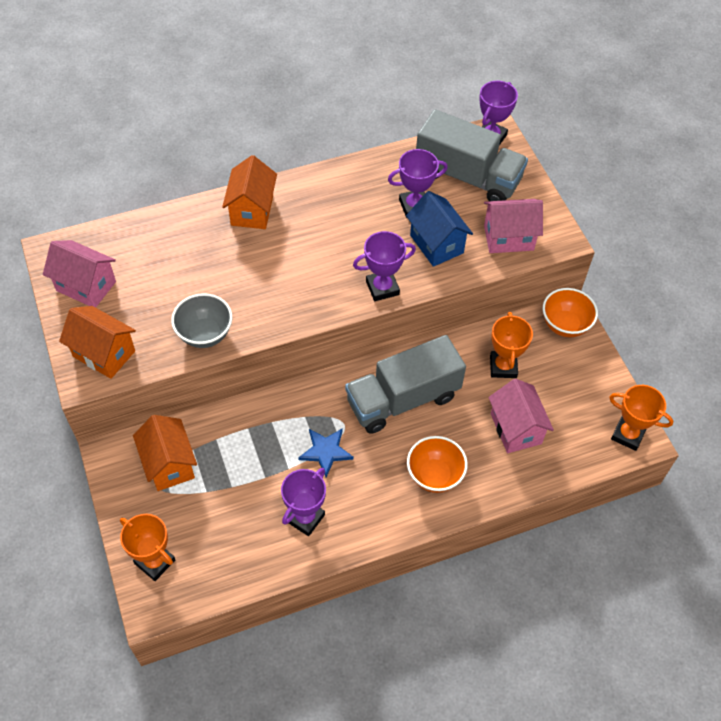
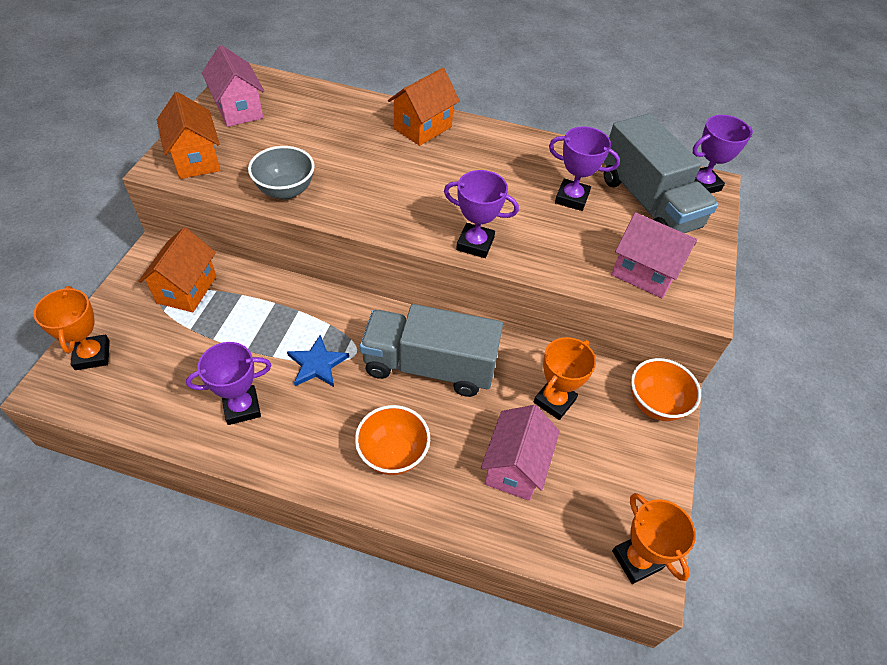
camera: 35 degrees right, 5 degrees down
(436, 244) = (563, 238): blue house -> none

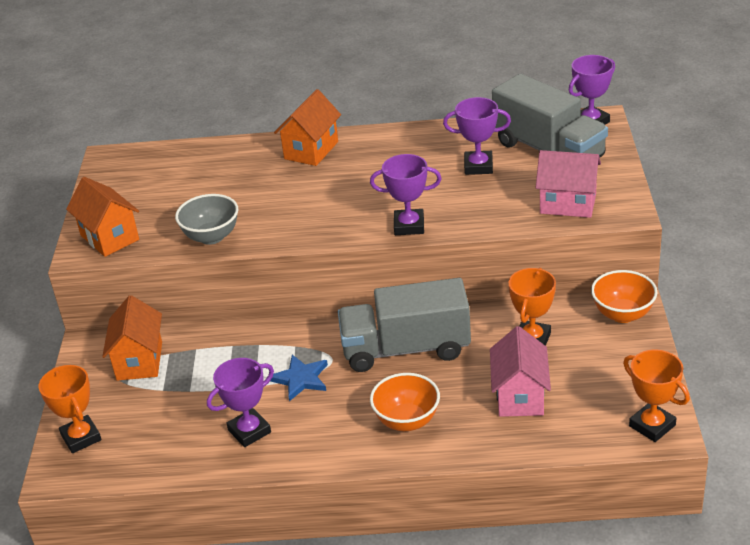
camera: 10 degrees left, 15 degrees down
(239, 109) = (123, 186): pink house -> none

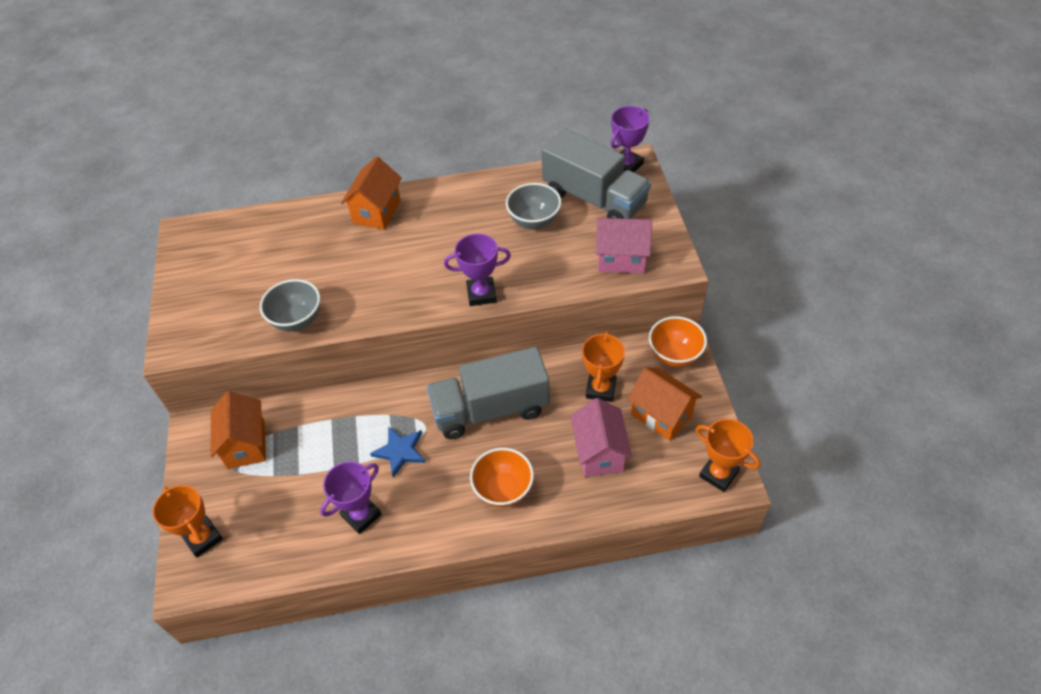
camera: 10 degrees left, 15 degrees up
(109, 237) = (198, 328): orange house -> orange house (661, 415)
(478, 166) = (534, 221): purple trophy -> grey bowl

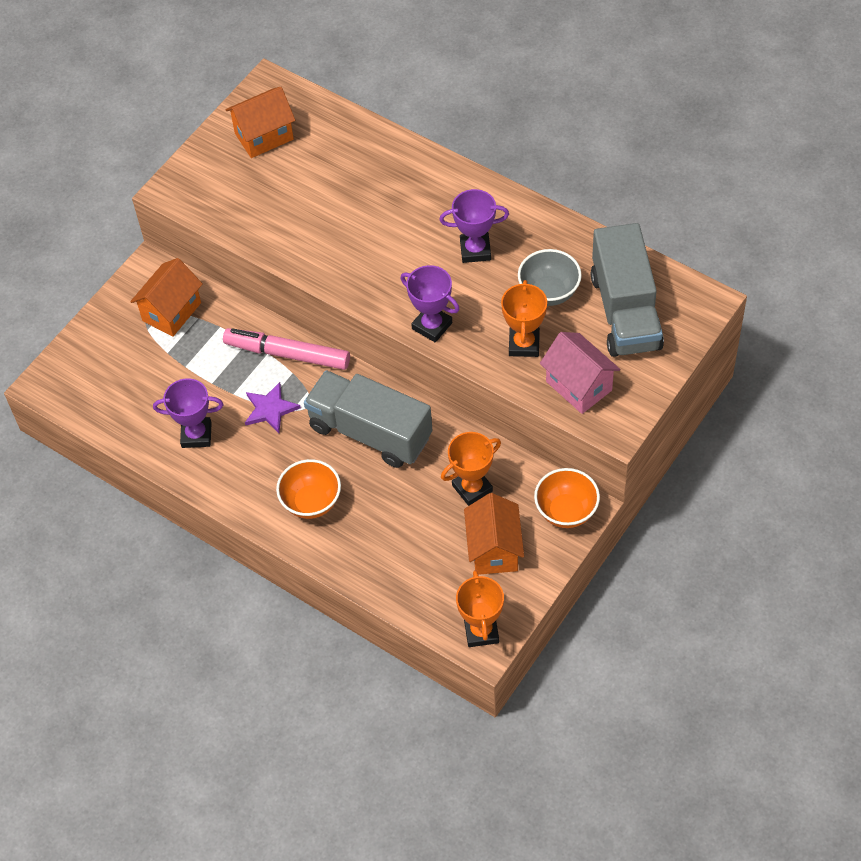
camera: 45 degrees right, 5 degrees up
(203, 538) = (81, 361): orange trophy -> orange trophy (524, 344)
(297, 320) = (275, 237): grey bowl -> none
(371, 405) = (287, 354): none -> pink marker
(377, 212) = (432, 182): orange house -> orange house (264, 136)
(400, 451) = (270, 409): blue star -> purple star
(599, 453) = (412, 536): pink house -> none
(626, 165) = (695, 300): purple trophy -> purple trophy (475, 250)

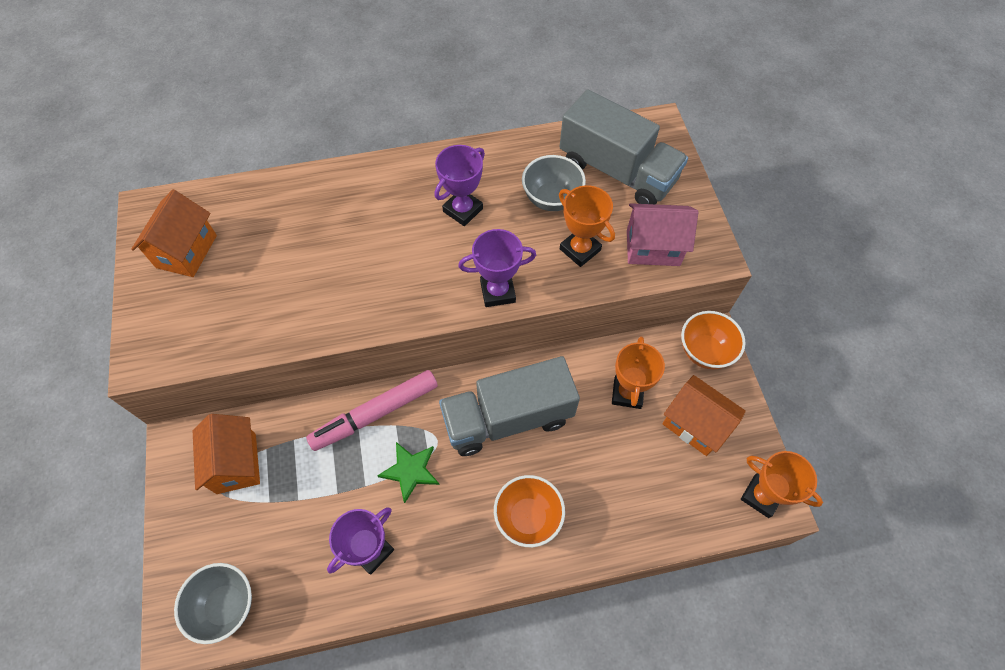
camera: 50 degrees left, 5 degrees up
(86, 391) = (226, 605): none -> grey bowl
(270, 409) = (410, 471): purple star -> green star

